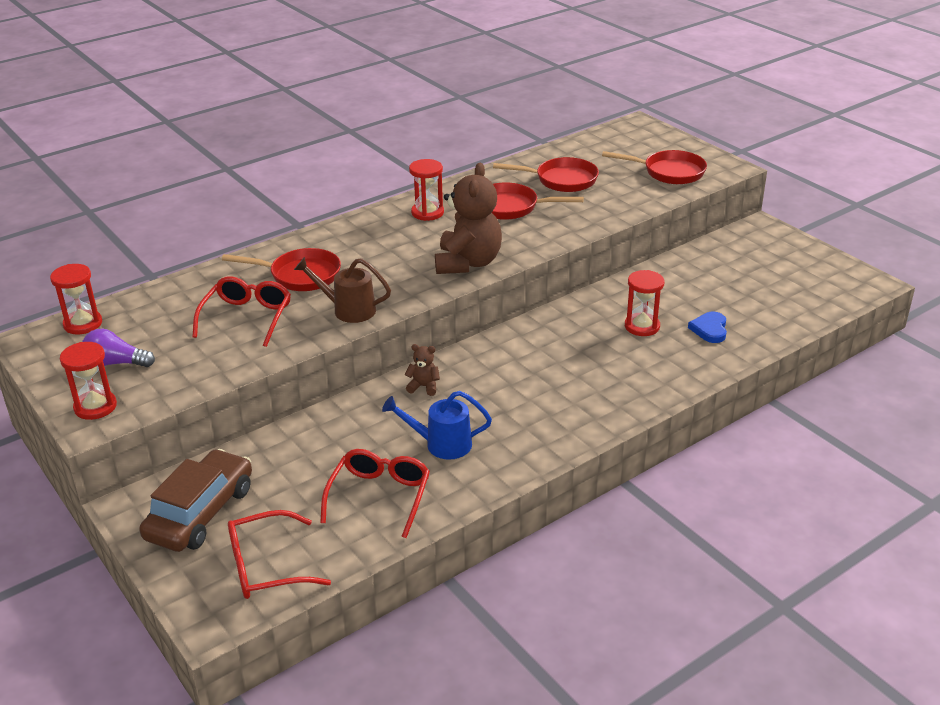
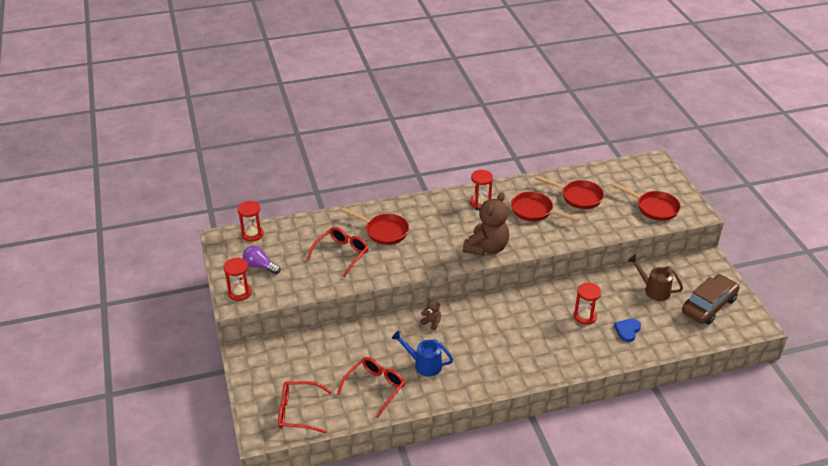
camera: 20 degrees right, 5 degrees up
(201, 513) = (277, 369): brown car -> brown car (709, 306)
(348, 310) = (400, 264): brown watering can -> brown watering can (653, 290)

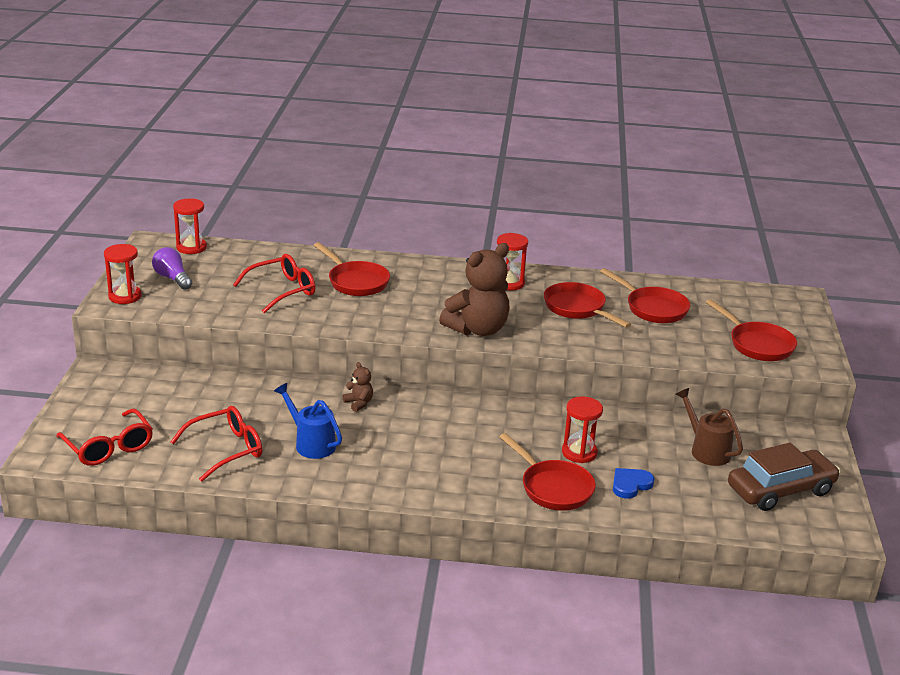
camera: 20 degrees right, 10 degrees down
(298, 412) = (109, 447): red glasses -> red glasses turned 150 degrees counterclockwise
(586, 348) = (553, 488): none -> red pan

